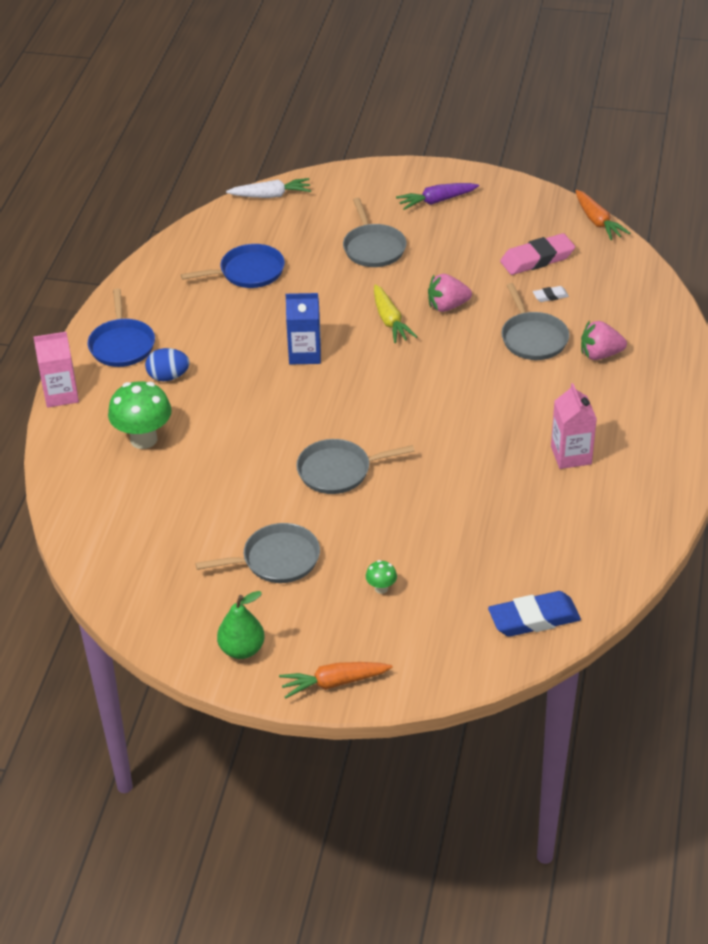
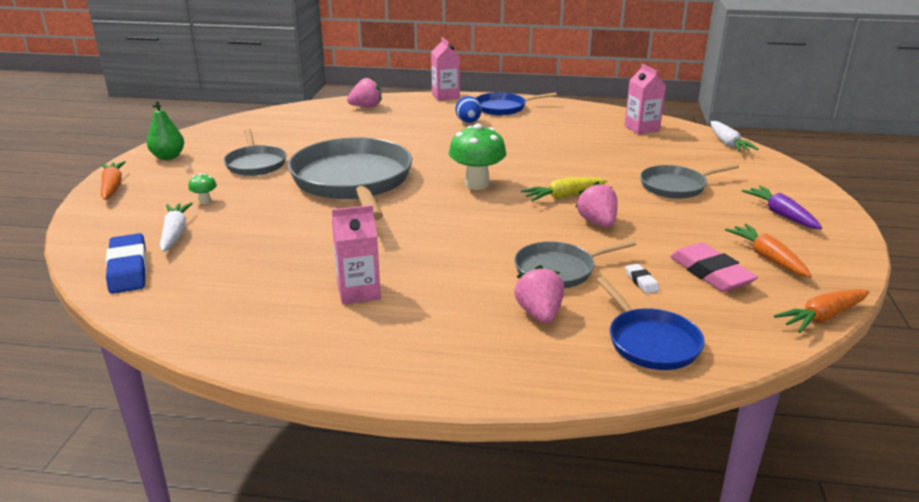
camera: 85 degrees right, 15 degrees down
(86, 471) = (366, 107): none -> pink strawberry
(143, 439) = (397, 119): green mushroom -> green mushroom (477, 184)
(217, 245) = (641, 128): none -> pink carton
(248, 272) = (611, 140): blue pan -> blue pan (650, 342)
(305, 354) = (505, 164): blue carton -> none
(338, 471) = (353, 181): grey pan -> grey pan, size x1.93
(459, 598) = (175, 233): none -> white carrot
(512, 225) = (767, 257): none -> orange carrot

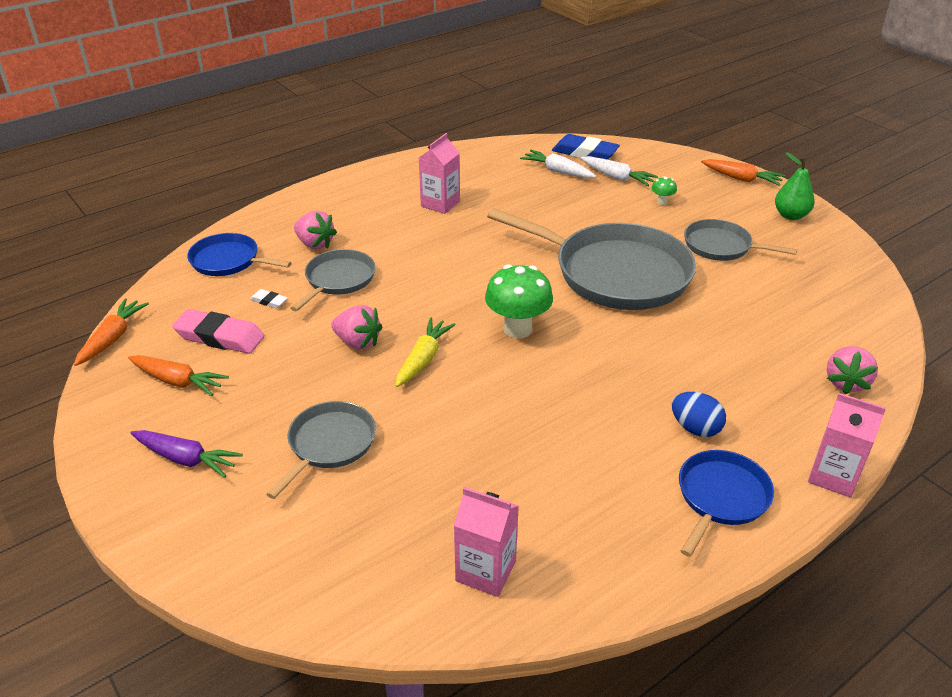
camera: 135 degrees right, 10 degrees up
(727, 143) = (332, 609): white carrot -> white carrot (557, 171)

